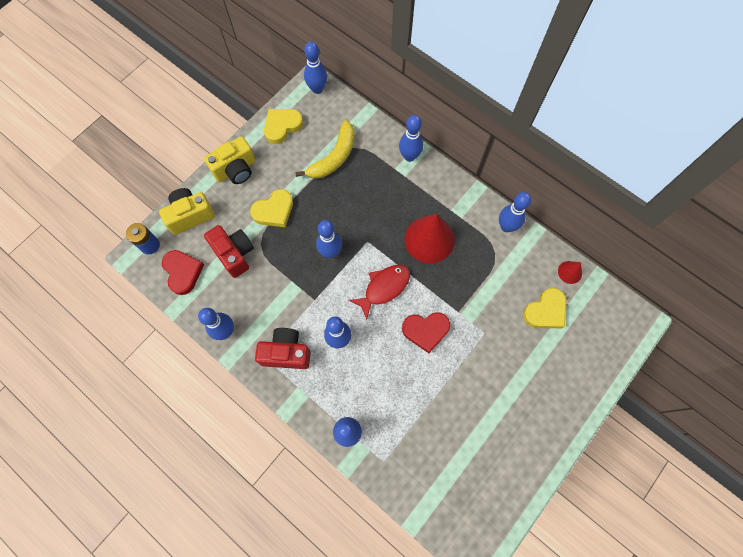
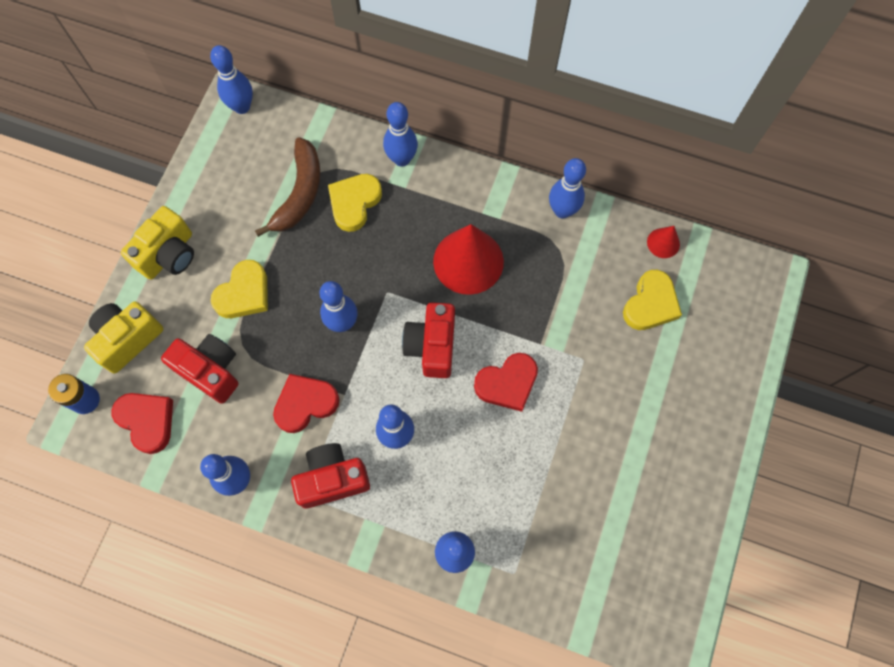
camera: 20 degrees left, 0 degrees up
(282, 126) = (212, 174): yellow heart -> yellow heart (354, 203)
(287, 297) = (305, 404): none -> red heart
(334, 157) = (299, 193): yellow banana -> brown banana
(384, 288) = (432, 346): red fish -> red camera

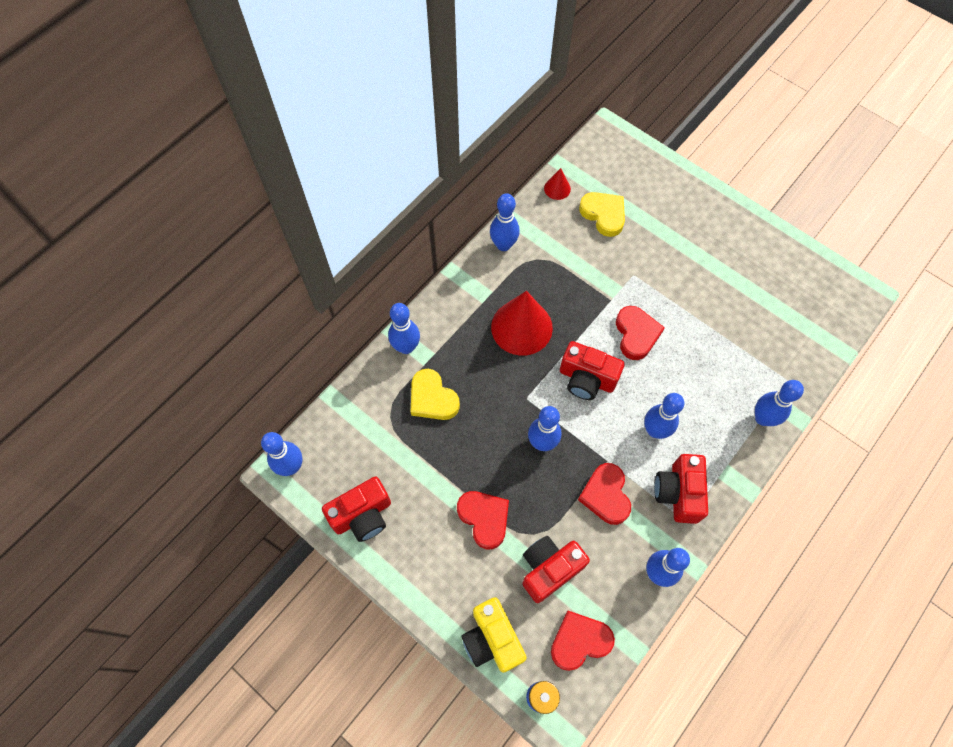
camera: 70 degrees left, 5 degrees down
(169, 254) = (419, 577): yellow camera -> none
(214, 184) = (362, 515): none -> red camera
(244, 293) = (484, 518): yellow heart -> red heart
(299, 193) = (404, 441): brown banana -> none

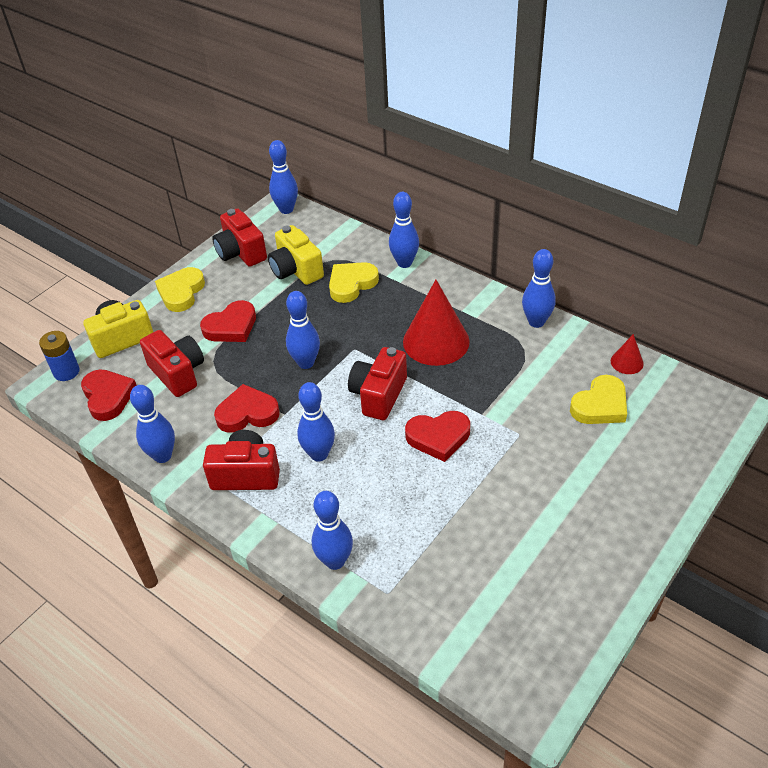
camera: 90 degrees right, 20 degrees down
(402, 454) = (296, 270): none -> yellow camera
(423, 579) = (181, 292): none -> yellow heart

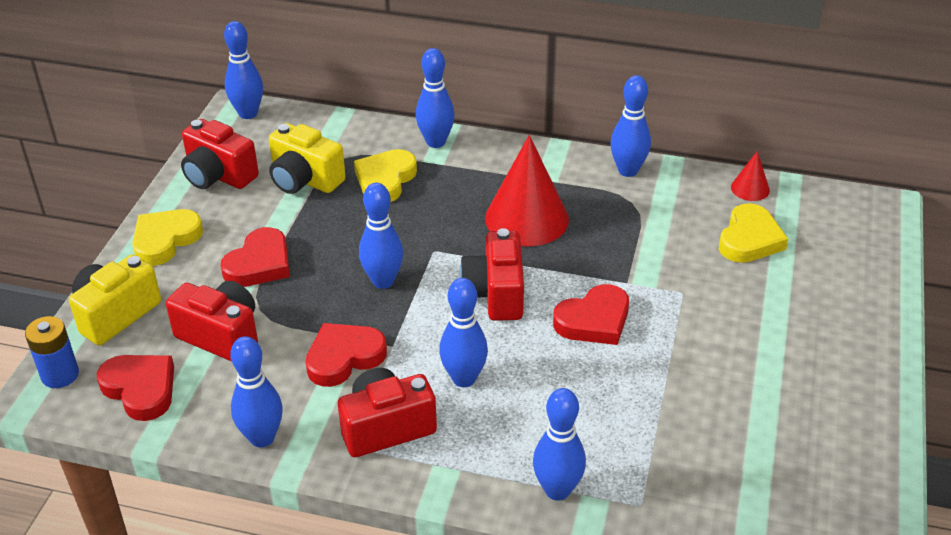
camera: 25 degrees left, 5 degrees down
(181, 292) = (165, 240): yellow heart -> yellow heart turned 45 degrees clockwise

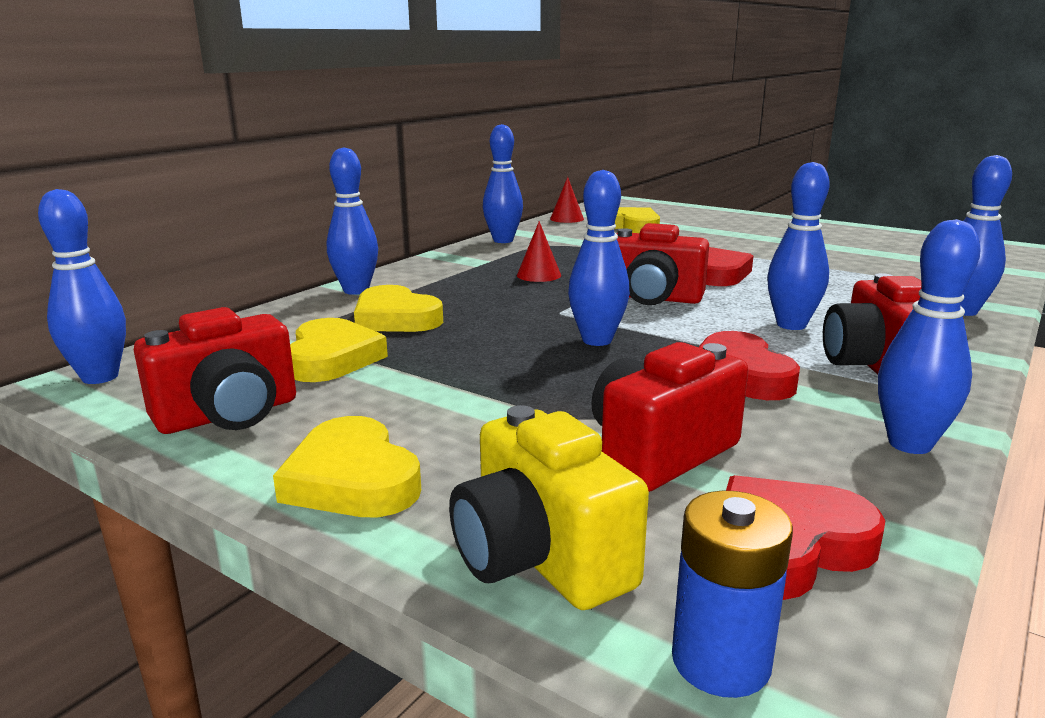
camera: 70 degrees left, 20 degrees down
(259, 264) = (498, 406): red heart -> none
(304, 180) = (332, 358): yellow camera -> yellow heart
(526, 218) = (538, 275): red cone -> red cone, size x0.47

